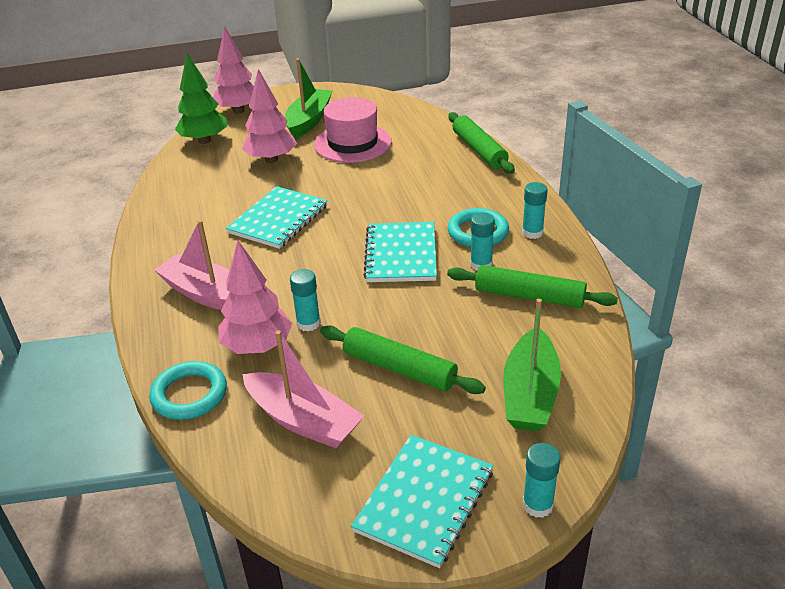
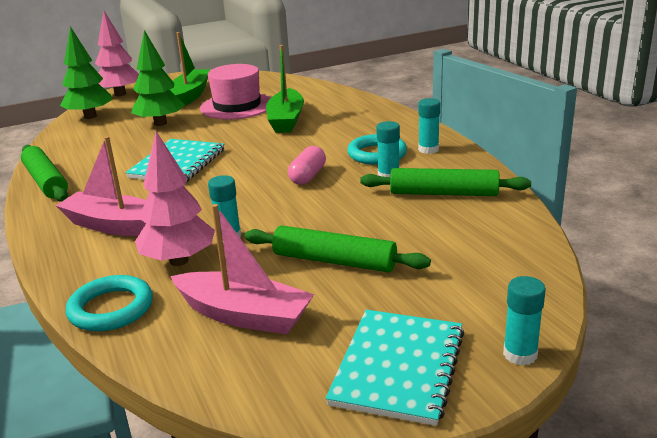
camera: 10 degrees left, 10 degrees down
(271, 159) = (160, 123): pink tree -> green tree
(401, 254) = (307, 176): turquoise notebook -> pink capsule
(479, 150) = (357, 101): green rolling pin -> green rolling pin (46, 181)
(530, 393) = (474, 265): green boat -> green boat (286, 120)

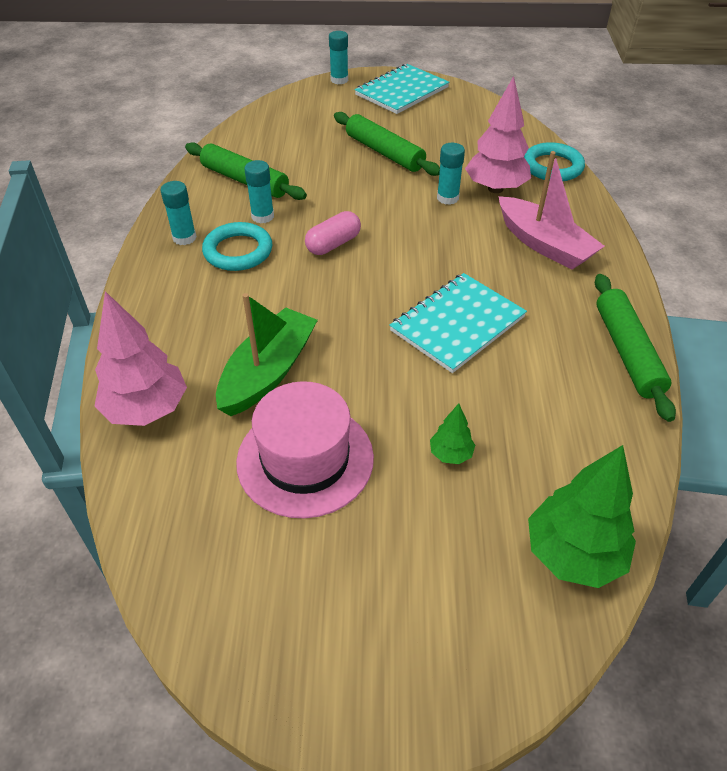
camera: 155 degrees left, 20 degrees up
(120, 94) = (503, 663): pink tree -> pink tree (147, 409)
(160, 123) = (450, 454): green tree -> green tree, size x0.49
(190, 95) = (359, 563): green boat -> none
(244, 315) = (466, 137): pink boat -> none

